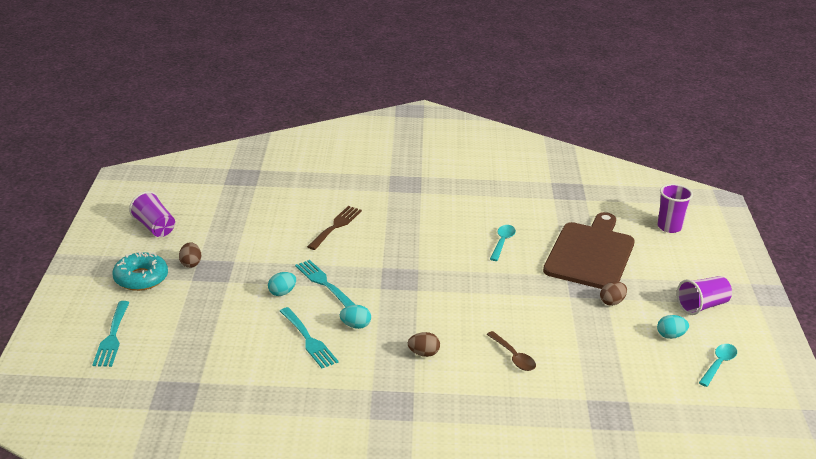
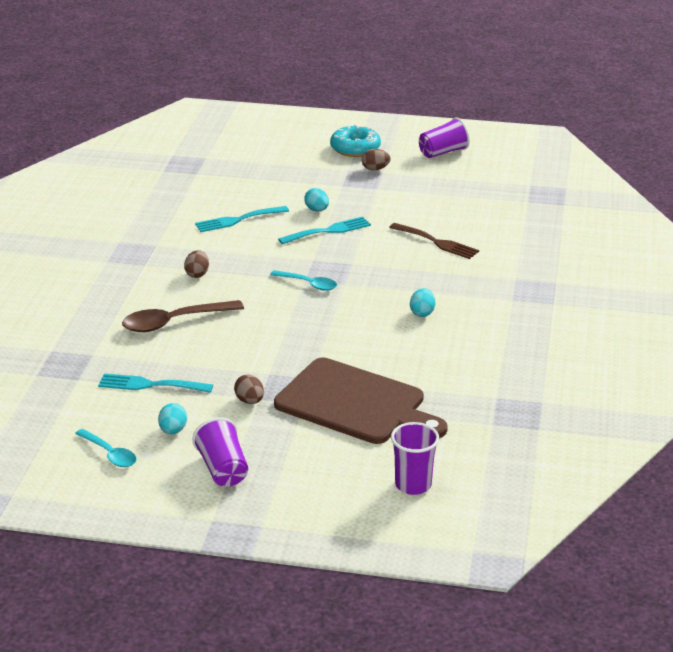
camera: 100 degrees right, 0 degrees up
(112, 337) = (270, 139): turquoise fork -> turquoise fork (150, 385)
(355, 326) = (252, 243): turquoise egg -> turquoise egg (422, 313)
(502, 242) = (390, 343): turquoise spoon -> turquoise spoon (308, 284)
(513, 357) = (174, 322): brown spoon -> brown spoon, size x1.64

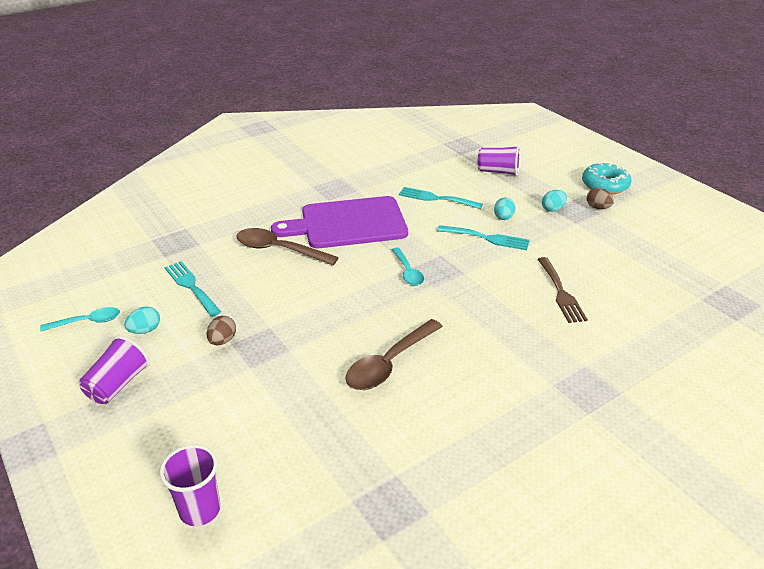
camera: 45 degrees right, 5 degrees up
(110, 454) = (87, 322): turquoise spoon -> turquoise spoon turned 105 degrees counterclockwise
(197, 274) = (348, 223): brown egg -> purple cutting board
(355, 404) = (282, 395): brown cutting board -> none
(394, 346) = (389, 363): none -> brown spoon
(422, 313) = (455, 348): turquoise egg -> turquoise egg (552, 209)
(443, 152) = (678, 219): purple cup -> purple cup (498, 172)

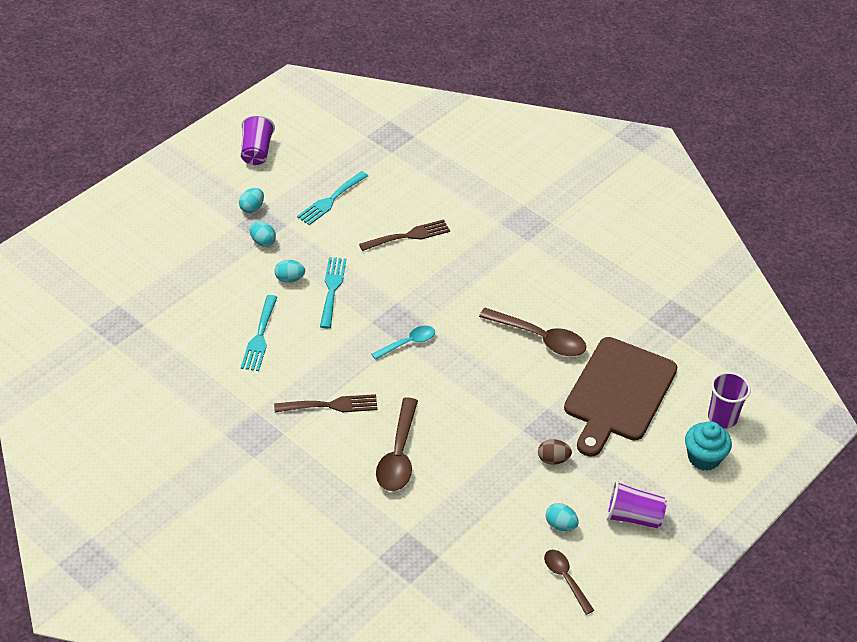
camera: 105 degrees left, 10 degrees up
(87, 322) = (565, 579): turquoise spoon -> brown spoon
(152, 470) = (704, 458): none -> turquoise cupcake
(191, 286) = (484, 512): turquoise fork -> turquoise fork (330, 200)
(285, 412) = (618, 393): none -> brown cutting board
(348, 223) = (331, 405): purple cutting board -> brown fork
(498, 172) = (185, 288): purple cup -> purple cup (256, 151)
(597, 207) = (252, 208): brown egg -> turquoise egg
(605, 185) = (201, 201): turquoise donut -> none

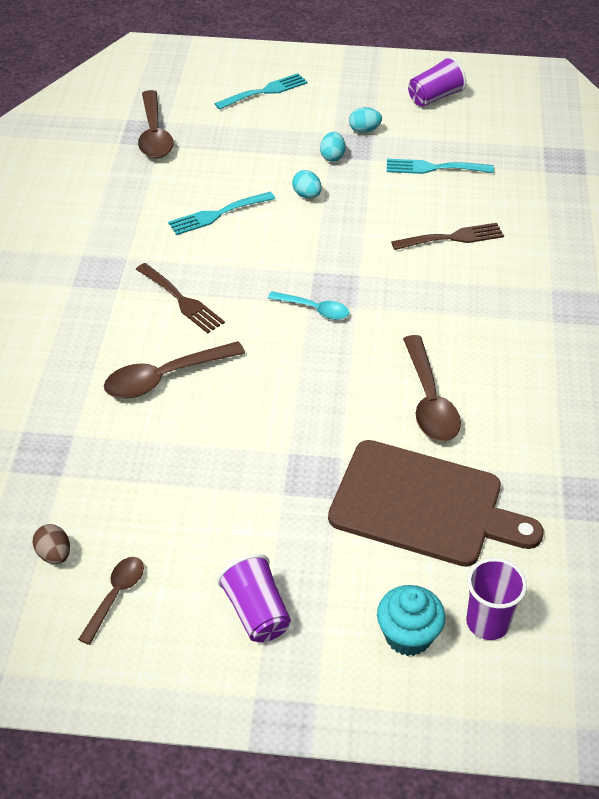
camera: 55 degrees right, 0 degrees up
(127, 320) = (154, 134): none -> brown spoon
(332, 289) = (325, 226): turquoise fork -> turquoise fork (265, 91)
(408, 236) = (452, 238): brown fork -> brown fork turned 45 degrees counterclockwise
(553, 459) = (272, 498): brown egg -> brown egg (54, 554)
(560, 525) = (187, 552): turquoise egg -> none
(618, 393) = (423, 505): brown cutting board -> brown cutting board turned 150 degrees counterclockwise

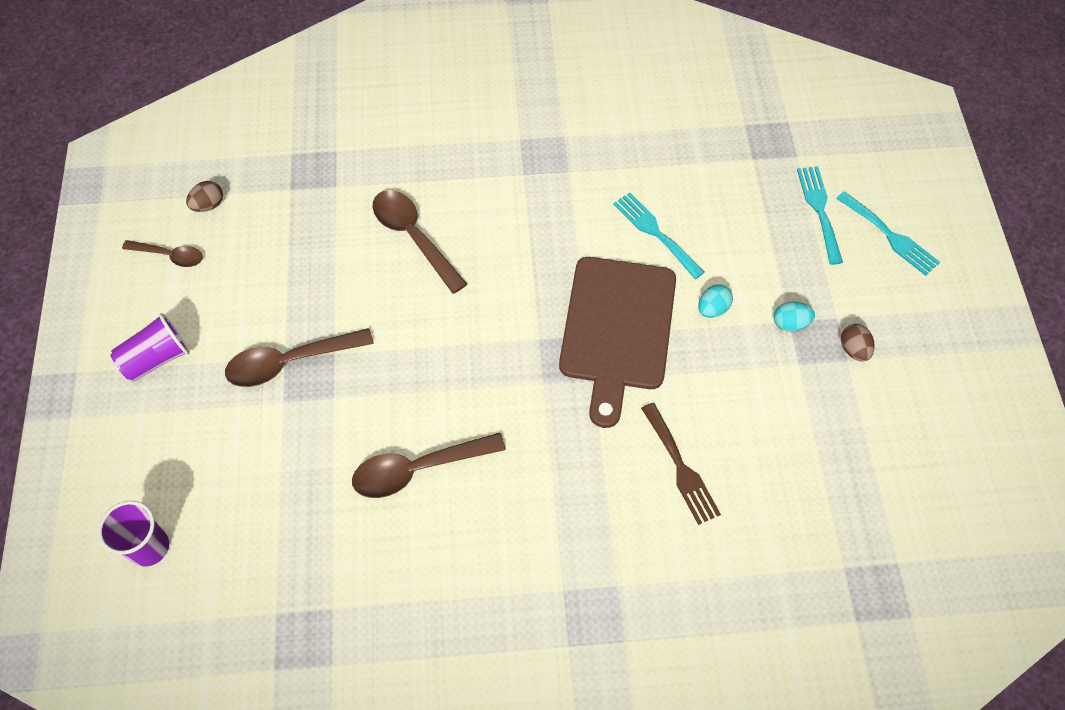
camera: 80 degrees right, 15 degrees up
(154, 134) = (770, 150): brown spoon -> brown spoon (290, 362)
(181, 300) = (518, 228): brown fork -> none
(314, 309) = (530, 345): turquoise spoon -> none
(364, 130) = (853, 349): turquoise egg -> brown egg
(408, 635) = (135, 480): turquoise cupcake -> none
(423, 505) = (281, 477): brown cutting board -> brown cutting board (617, 329)
(434, 168) = (806, 434): turquoise fork -> turquoise fork (819, 210)
(435, 97) = (954, 420): purple cup -> none

